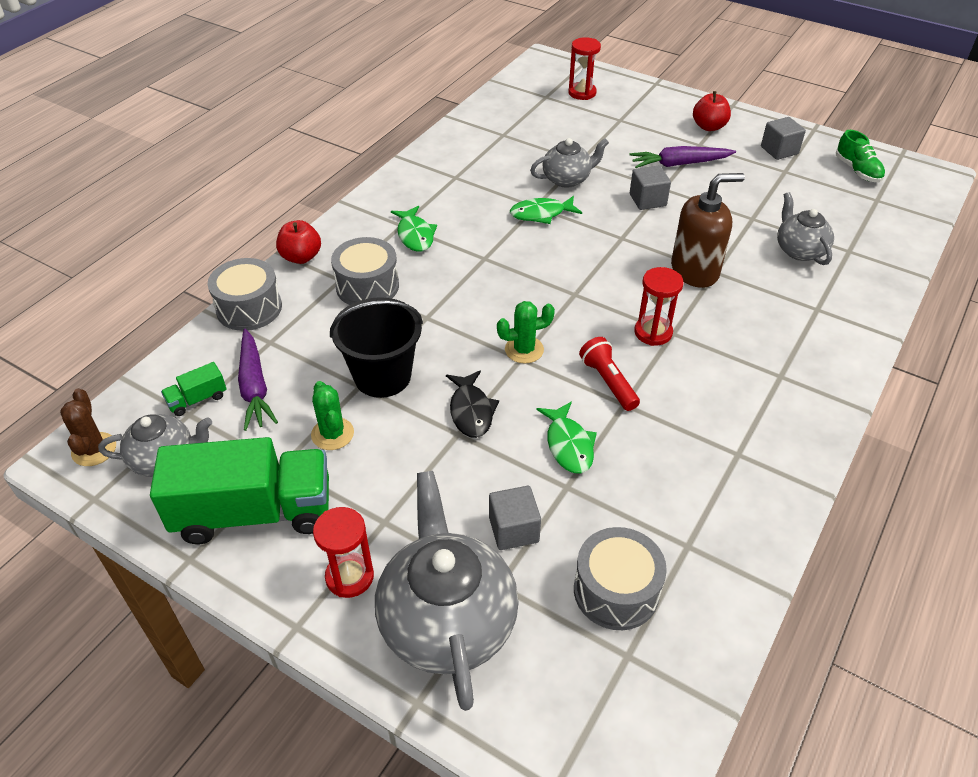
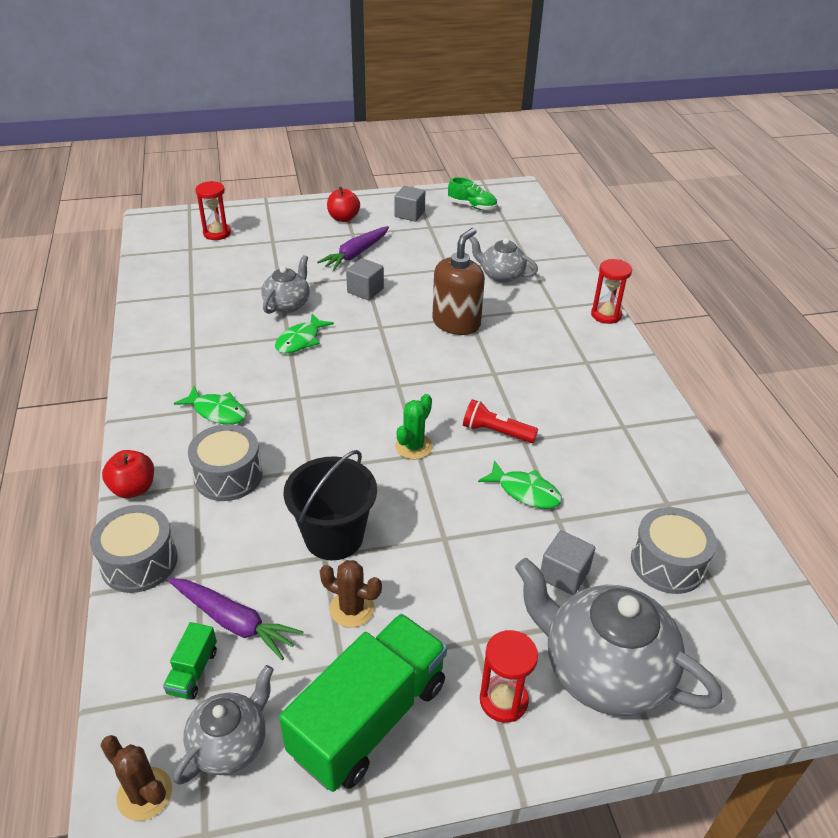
camera: 45 degrees left, 5 degrees down
(332, 434) = (352, 609): green cactus -> brown cactus
(471, 411) = (432, 515): black fish -> none
(653, 332) = (482, 380): red hourglass -> red hourglass (606, 315)

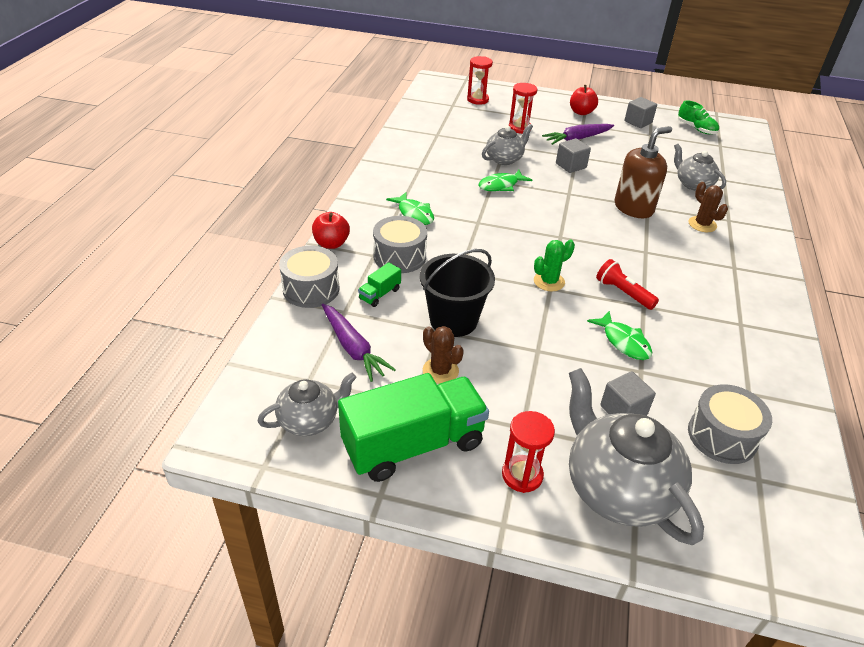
camera: 25 degrees right, 0 degrees up
(144, 794) = (240, 426): brown cactus -> brown cactus (702, 224)
(193, 671) = (309, 367): green truck -> green truck (380, 294)
(606, 315) = (774, 238): red hourglass -> red hourglass (519, 128)

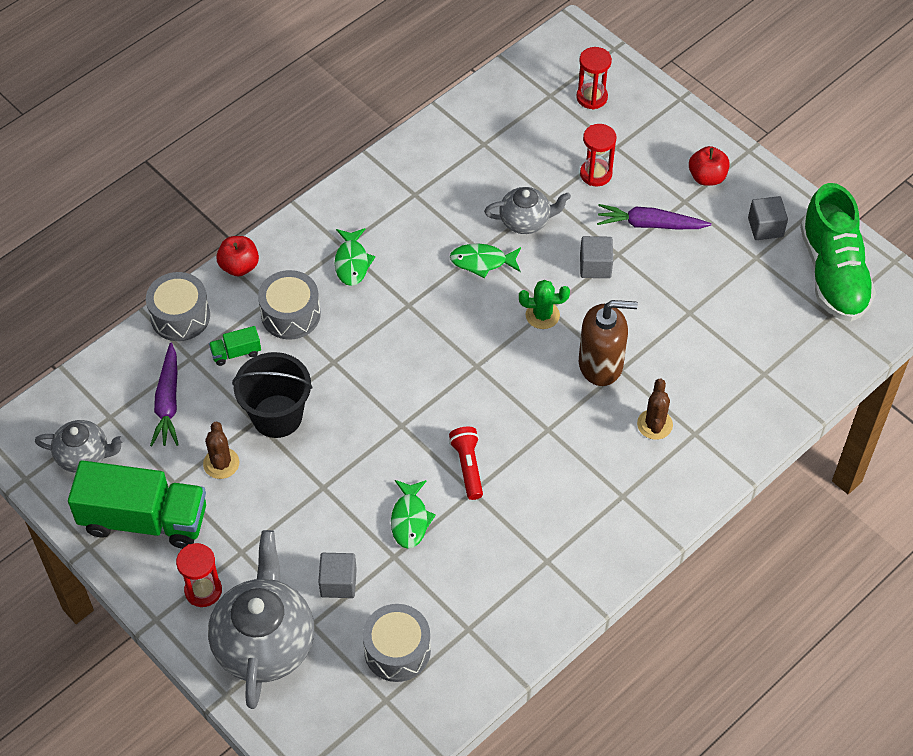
camera: 35 degrees right, 15 degrees up
(549, 281) = (407, 417): green cactus -> green cactus (542, 315)
(693, 184) = (715, 362): grey teapot -> none
(696, 129) = (833, 273): green shoe -> green shoe, size x2.03

